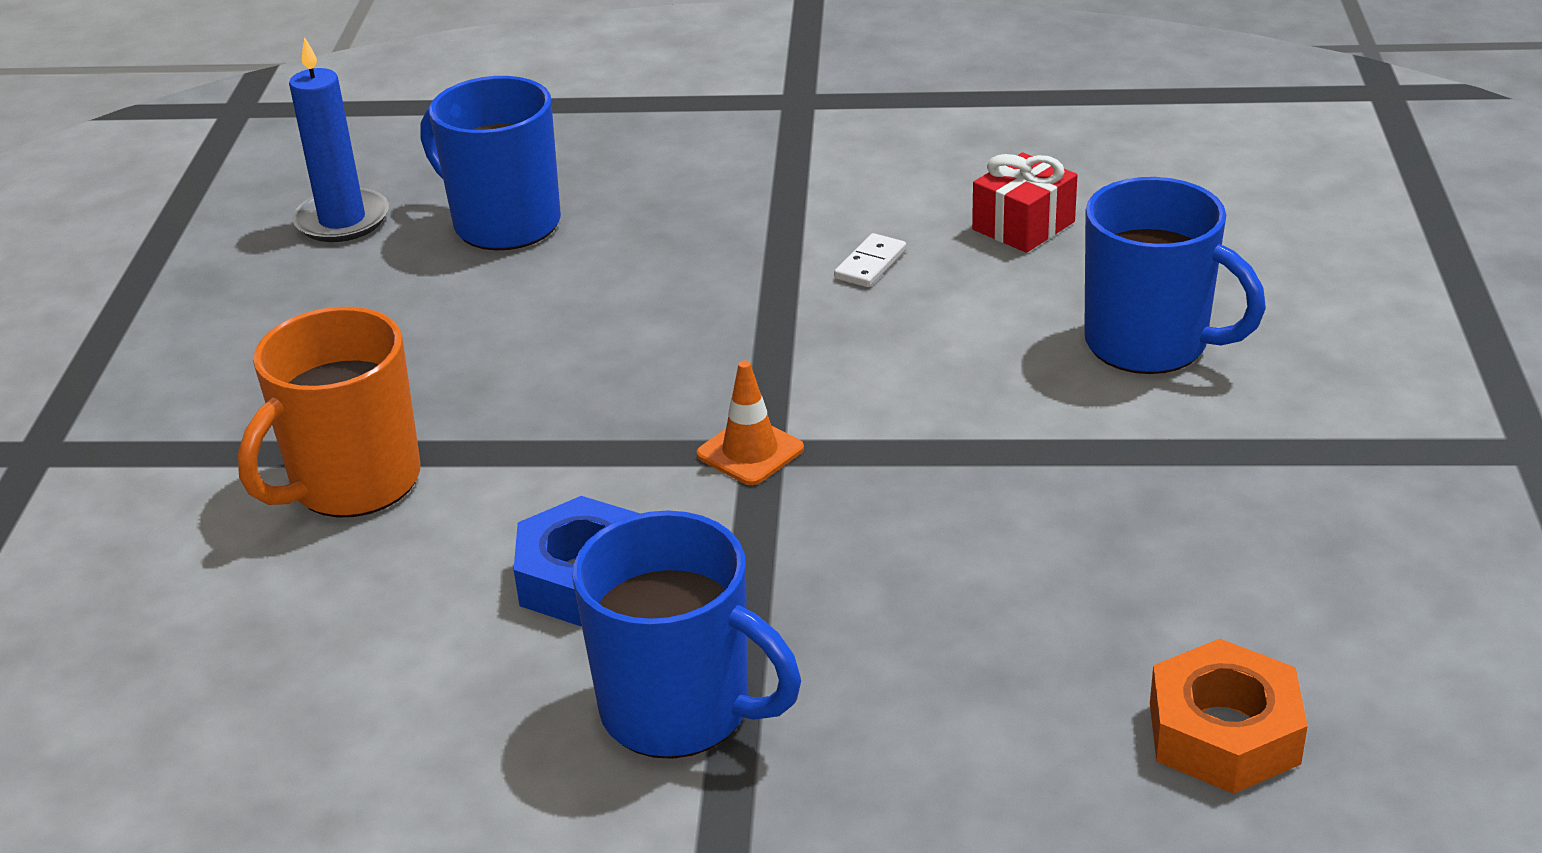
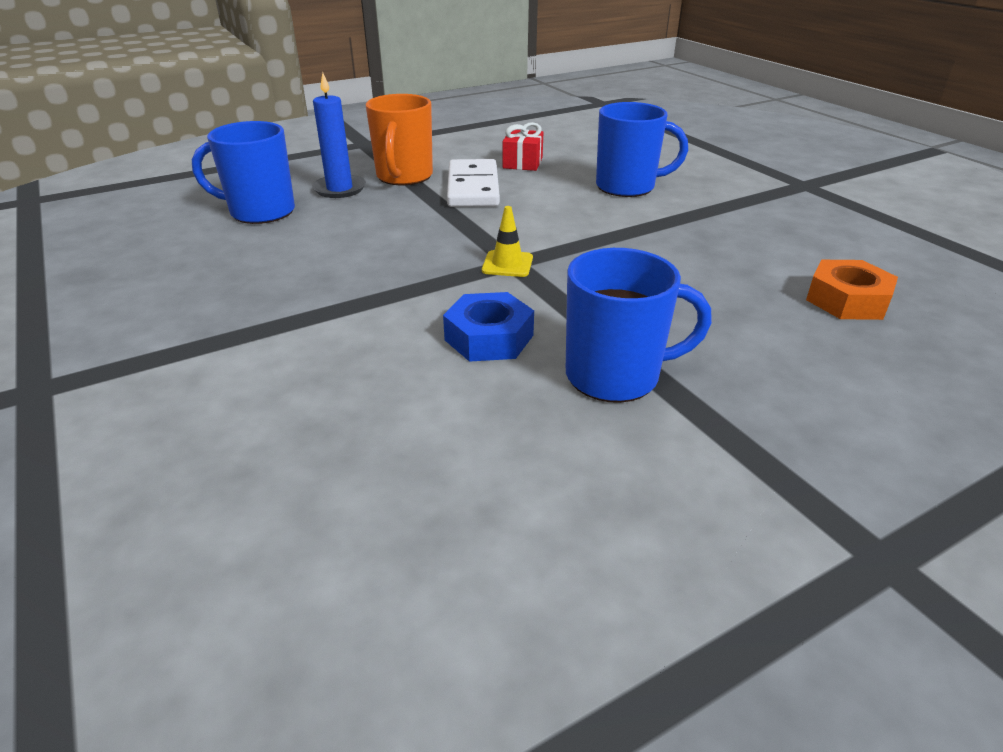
camera: 35 degrees left, 0 degrees up
(342, 220) = (155, 230): blue candle -> blue candle (339, 189)
(353, 483) = (297, 338): orange mug -> orange mug (404, 177)
(750, 452) = (507, 264): orange traffic cone -> yellow traffic cone
(870, 264) = (472, 188): white domino -> white domino, size x2.36

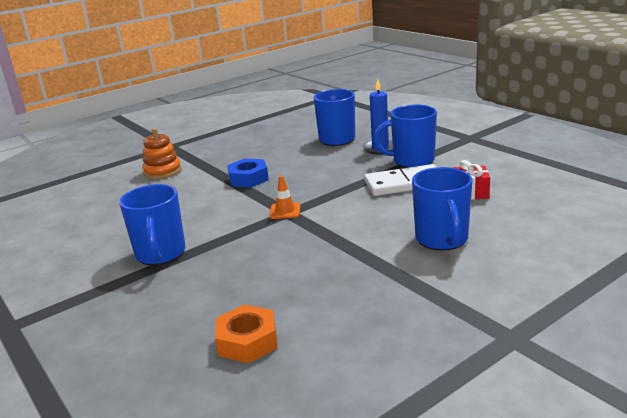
camera: 85 degrees right, 10 degrees down
(205, 393) = (162, 171): none -> orange stacking toy
(404, 177) = (412, 161): orange mug -> blue mug
(489, 338) = (200, 218): blue nut -> blue nut (248, 179)
(507, 264) = (285, 211): yellow traffic cone -> orange traffic cone

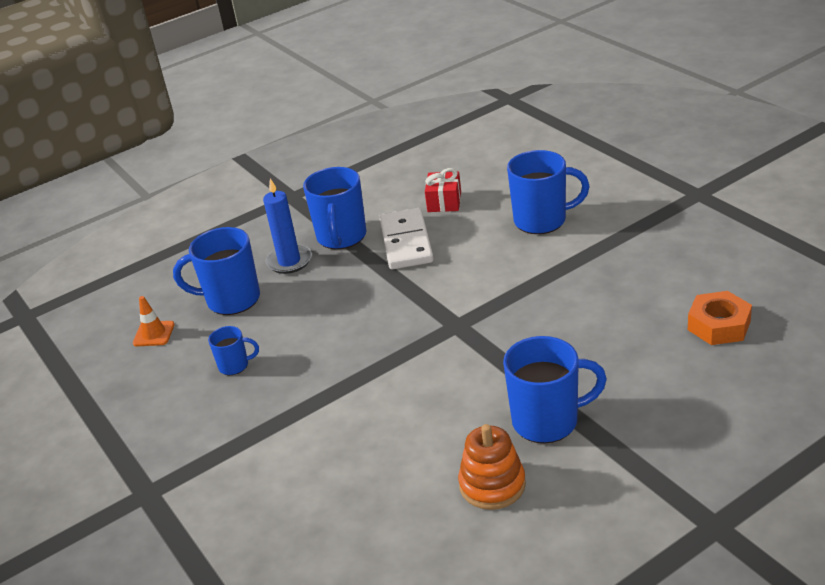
camera: 85 degrees left, 10 degrees up
(162, 171) = (266, 478): orange stacking toy -> orange stacking toy (492, 485)
(248, 179) = (339, 372): blue nut -> none
(267, 150) = (234, 366): none -> blue mug
(285, 211) = (453, 328): orange traffic cone -> orange traffic cone (154, 334)

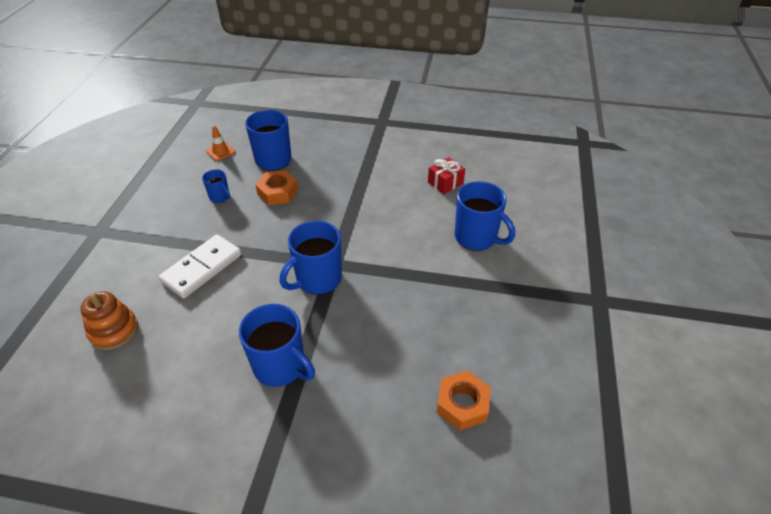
camera: 40 degrees right, 10 degrees up
(289, 261) = (325, 158): blue candle -> none
(293, 318) = (278, 192): none -> orange nut
(341, 237) = (367, 164): blue mug -> blue mug (317, 279)
(406, 242) = (389, 192): white domino -> white domino (202, 268)
(492, 485) = (201, 376): orange stacking toy -> orange stacking toy (114, 331)

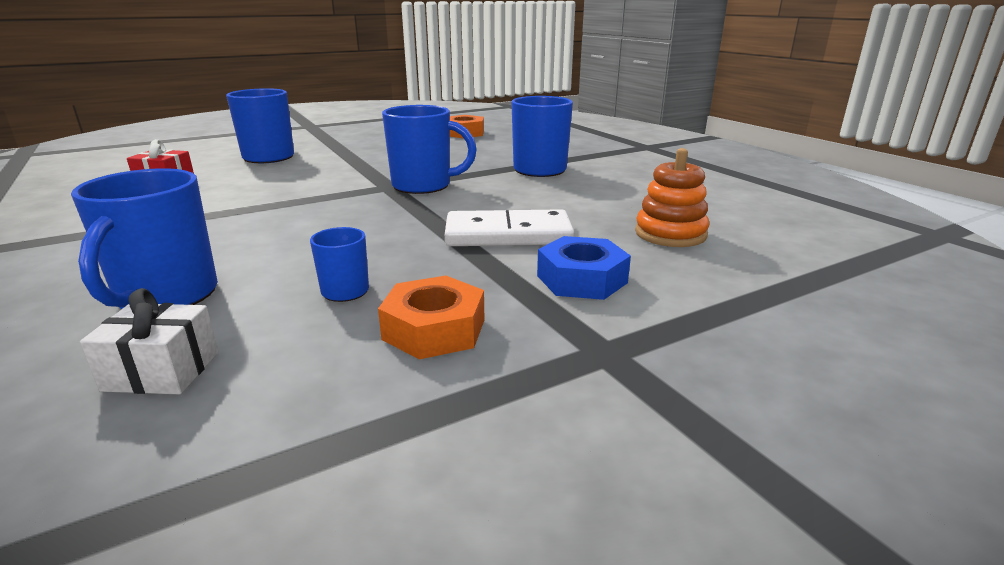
camera: 130 degrees left, 20 degrees down
(135, 260) = (581, 279): none -> blue nut
(220, 152) = (162, 371): orange traffic cone -> white gift
(278, 192) = (280, 254): orange nut -> orange nut (434, 329)

